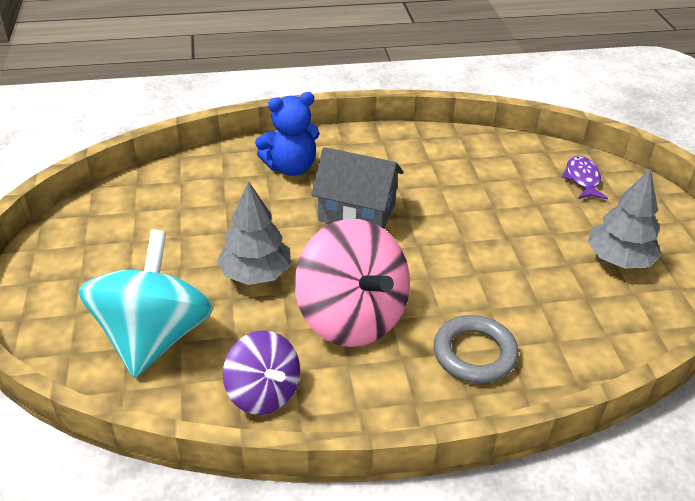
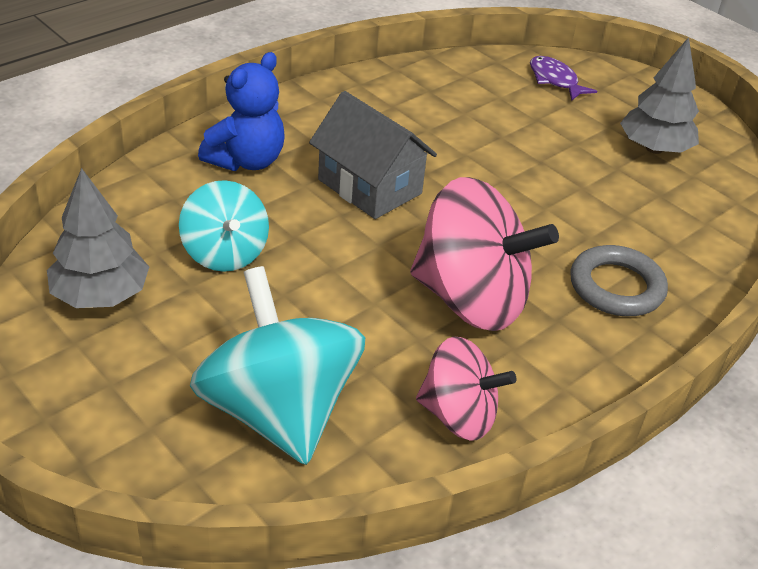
camera: 35 degrees left, 0 degrees up
(219, 223) = (225, 253): none -> turquoise spinning top
(256, 274) = (325, 294): grey tree -> grey tree (101, 295)
(263, 392) = (458, 415): purple spinning top -> pink spinning top
(357, 212) = (369, 187): grey house -> grey house turned 60 degrees clockwise

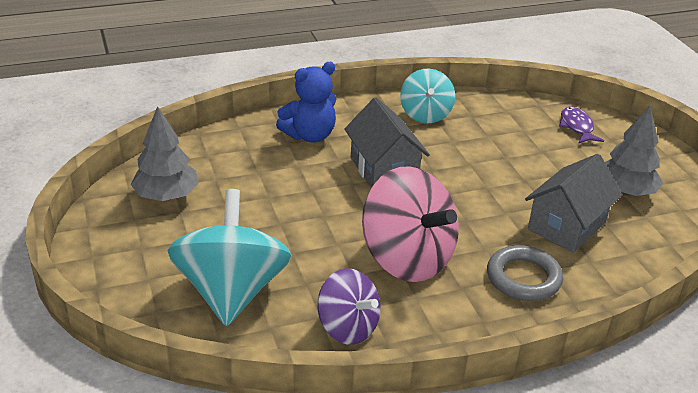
camera: 25 degrees right, 5 degrees down
(225, 253) = (258, 189): turquoise spinning top -> turquoise spinning top (425, 114)
(458, 415) = (348, 327): pink spinning top -> purple spinning top
(621, 208) = (566, 226): none -> grey house

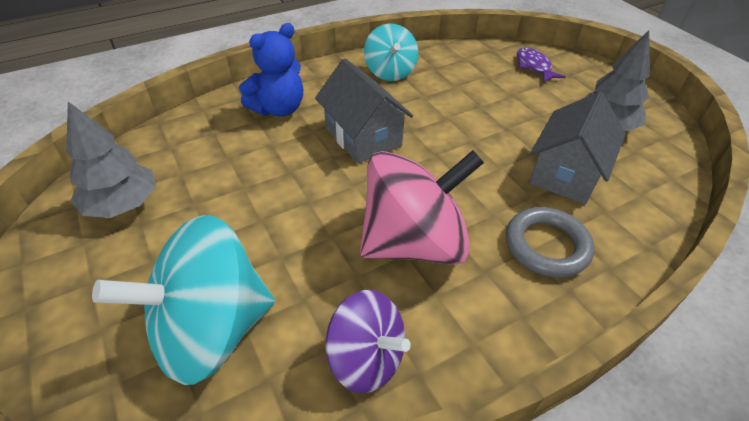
camera: 10 degrees left, 10 degrees up
(231, 291) = (211, 330): turquoise spinning top -> turquoise spinning top turned 105 degrees counterclockwise
(407, 258) = (414, 242): pink spinning top -> pink spinning top turned 60 degrees counterclockwise

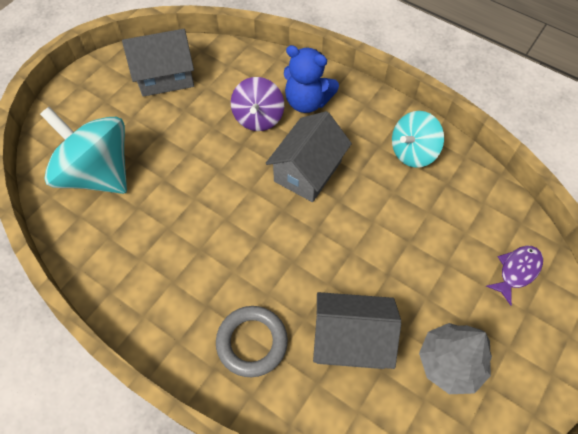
camera: 65 degrees right, 15 degrees up
(123, 204) = (165, 76): grey tree -> grey house
(366, 358) = (109, 259): purple spinning top -> purple spinning top (258, 118)
(414, 242) = (211, 250): pink spinning top -> none

